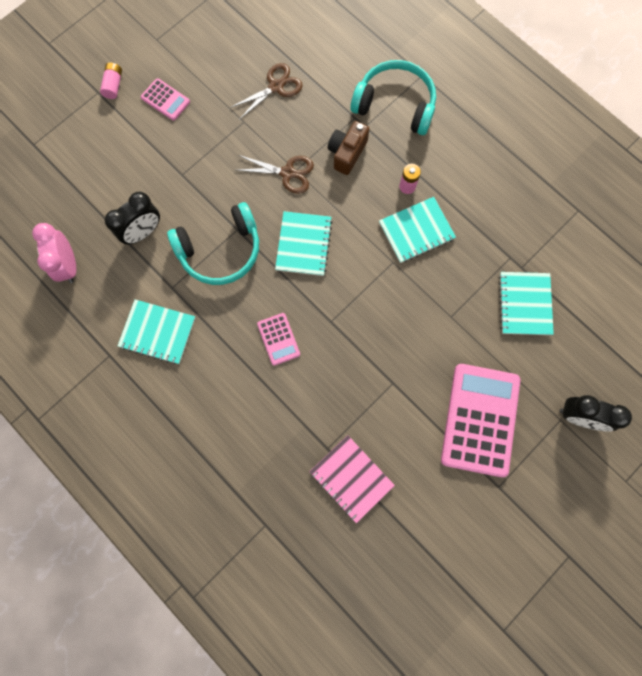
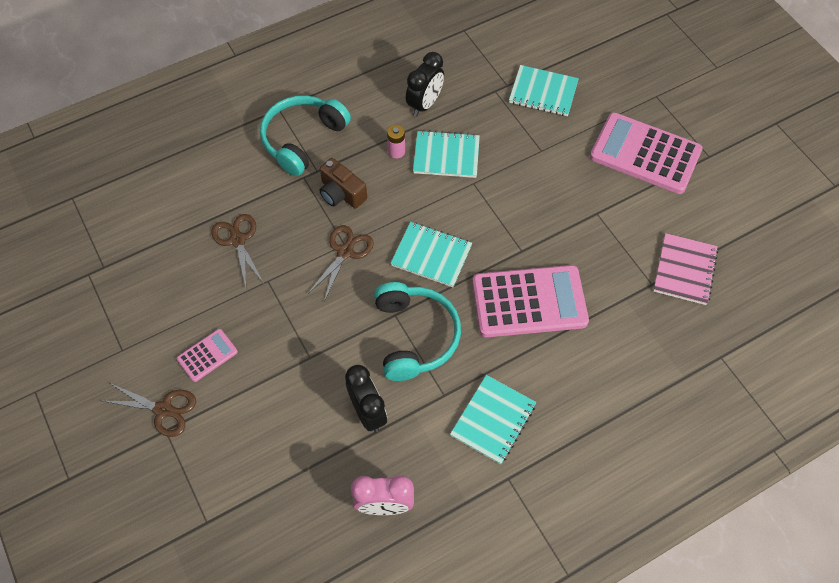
camera: 75 degrees left, 15 degrees down
(114, 85) = (163, 410): pink battery -> brown scissors
(278, 339) = (529, 302): pink calculator -> pink calculator, size x2.12
(351, 478) = (684, 270): pink notebook -> pink notebook turned 45 degrees counterclockwise
(416, 231) = (446, 156): turquoise notebook -> turquoise notebook turned 75 degrees counterclockwise
(579, 416) = (655, 83): black clock -> black clock (425, 104)

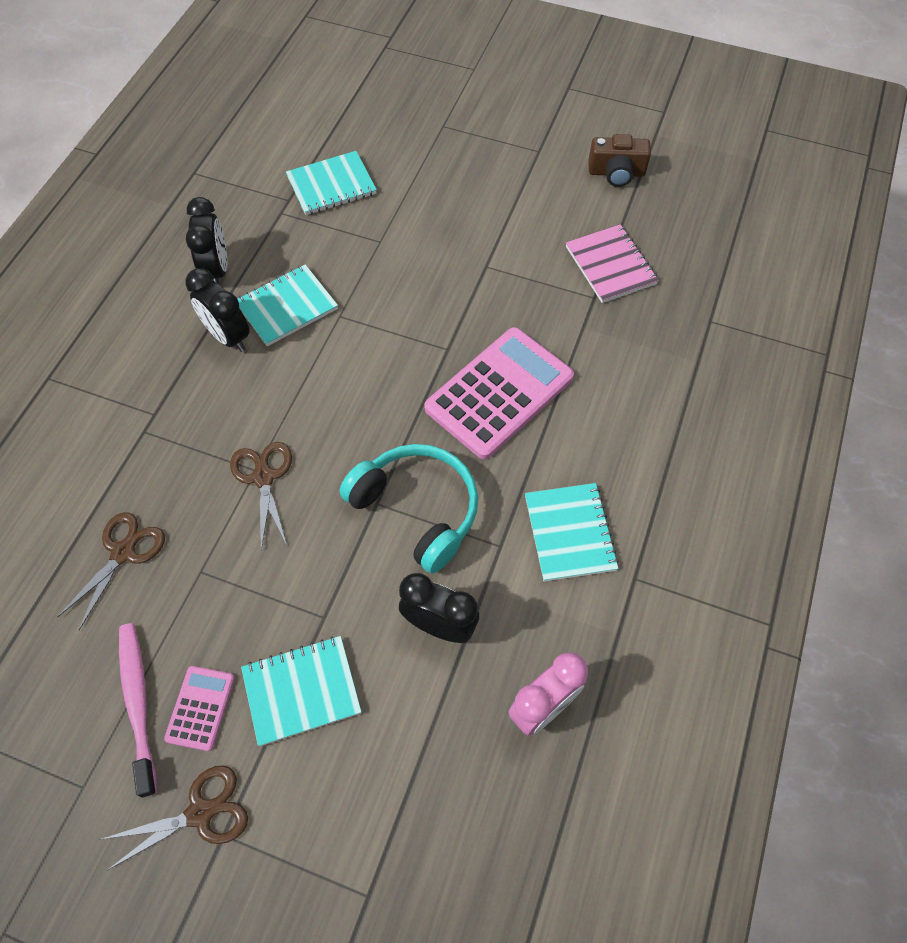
camera: 40 degrees left, 0 degrees up
(180, 328) = (138, 703): none -> pink toothbrush
(238, 240) = (123, 552): brown scissors -> brown scissors turned 90 degrees clockwise
(302, 139) = (106, 392): turquoise headphones -> none
(341, 193) = (204, 419): brown camera -> brown camera (616, 173)
(396, 151) = (228, 336): pink battery -> black clock
(431, 255) = (361, 416): turquoise notebook -> turquoise notebook (301, 690)
(645, 154) = (481, 184): pink calculator -> none

